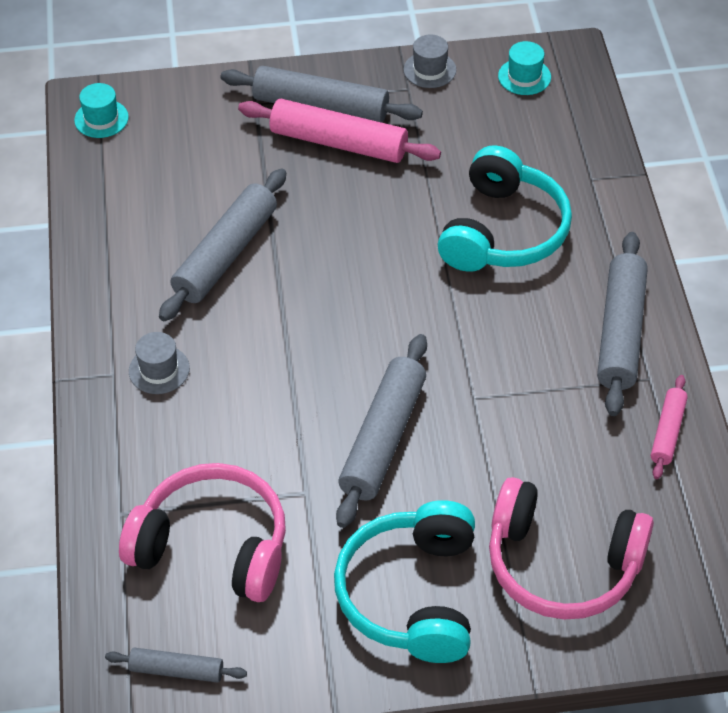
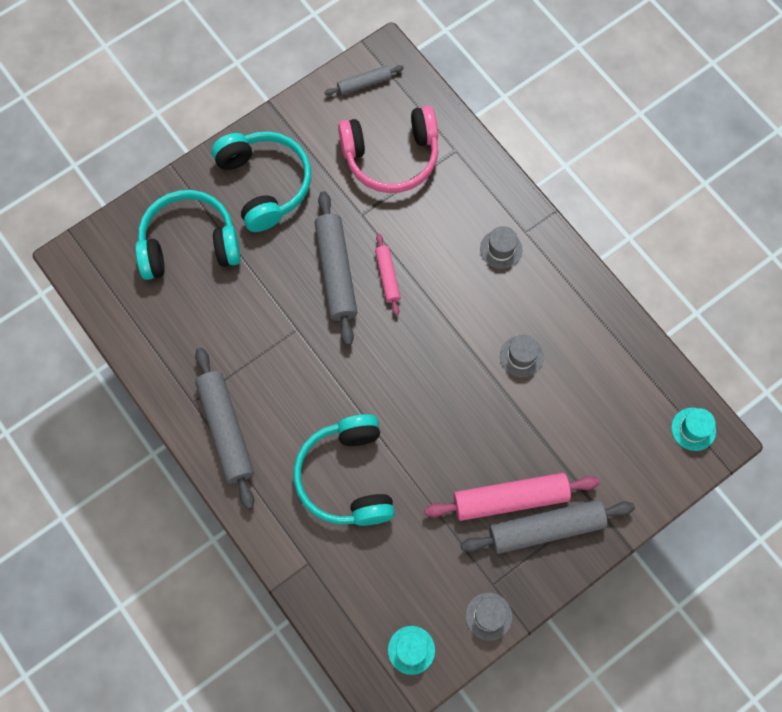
camera: 150 degrees right, 20 degrees up
(225, 254) = (521, 356): grey rolling pin -> grey hat
(562, 564) = (189, 244): pink headphones -> turquoise headphones
(667, 432) = (164, 366): pink rolling pin -> pink rolling pin (387, 276)

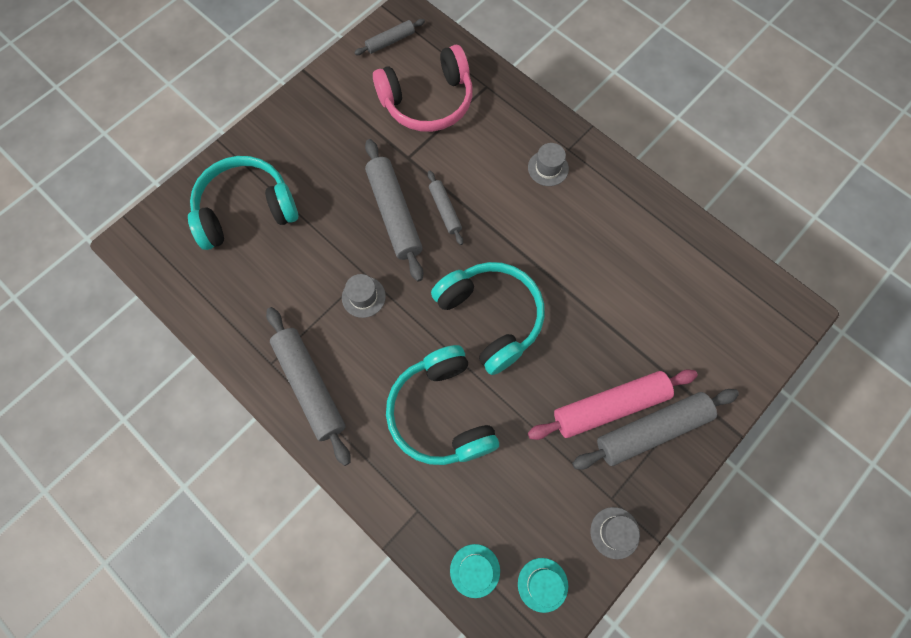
camera: 10 degrees left, 0 degrees up
(265, 184) = (311, 144): turquoise headphones -> turquoise headphones (491, 317)
(387, 276) = (445, 210): pink rolling pin -> grey rolling pin
(521, 356) = (589, 264): grey hat -> grey hat (363, 297)
(693, 429) = (770, 306): turquoise hat -> turquoise hat (475, 570)

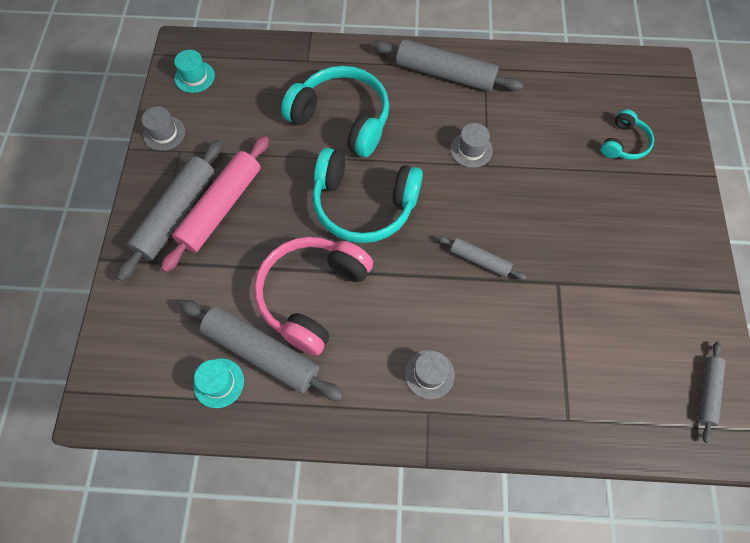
camera: 140 degrees right, 5 degrees down
(246, 210) = (623, 143): turquoise headphones -> turquoise headphones, size x0.51
(394, 214) = (515, 225): grey rolling pin -> grey rolling pin (262, 352)
(428, 101) = (601, 353): pink headphones -> pink headphones (312, 295)
(475, 570) = (244, 56): turquoise hat -> turquoise hat (219, 383)

